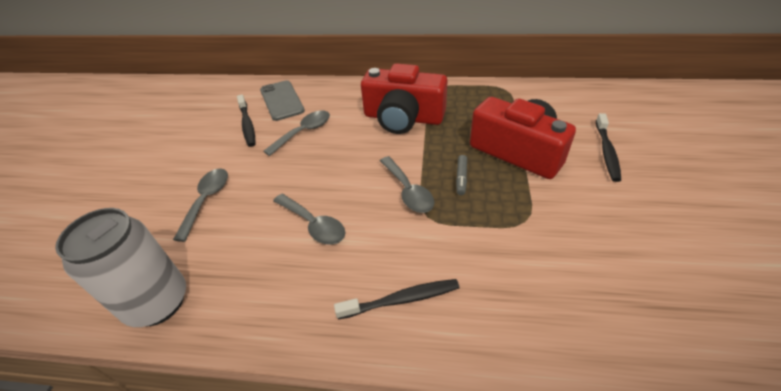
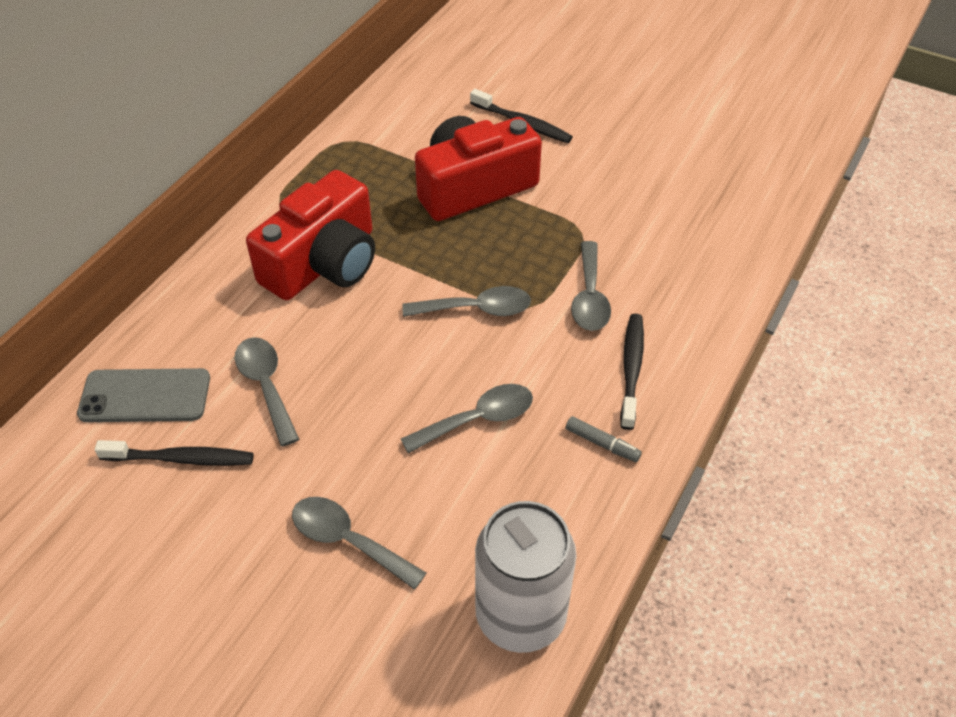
camera: 70 degrees left, 5 degrees up
(460, 248) = (589, 297): none -> grey spoon
(461, 178) = (485, 253): grey marker -> grey marker (602, 444)

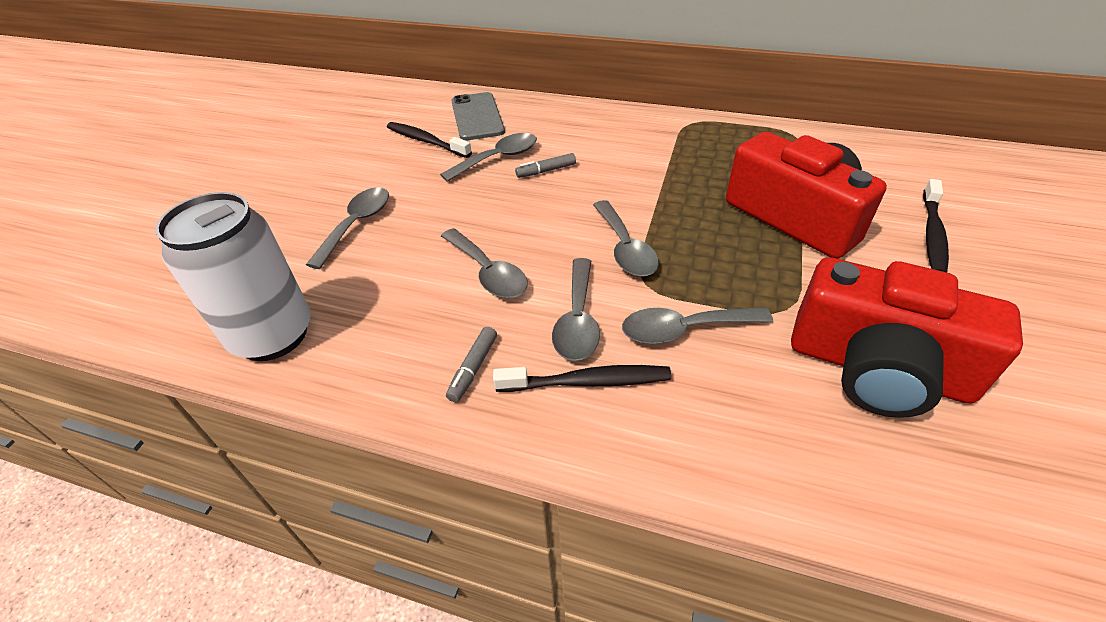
camera: 80 degrees right, 5 degrees down
(181, 459) = (426, 141): black toothbrush -> black toothbrush turned 135 degrees clockwise
(316, 345) = (546, 171): none -> grey marker
(324, 263) = (637, 156): red camera -> red camera (877, 368)
(561, 362) = (577, 320): none -> grey spoon

